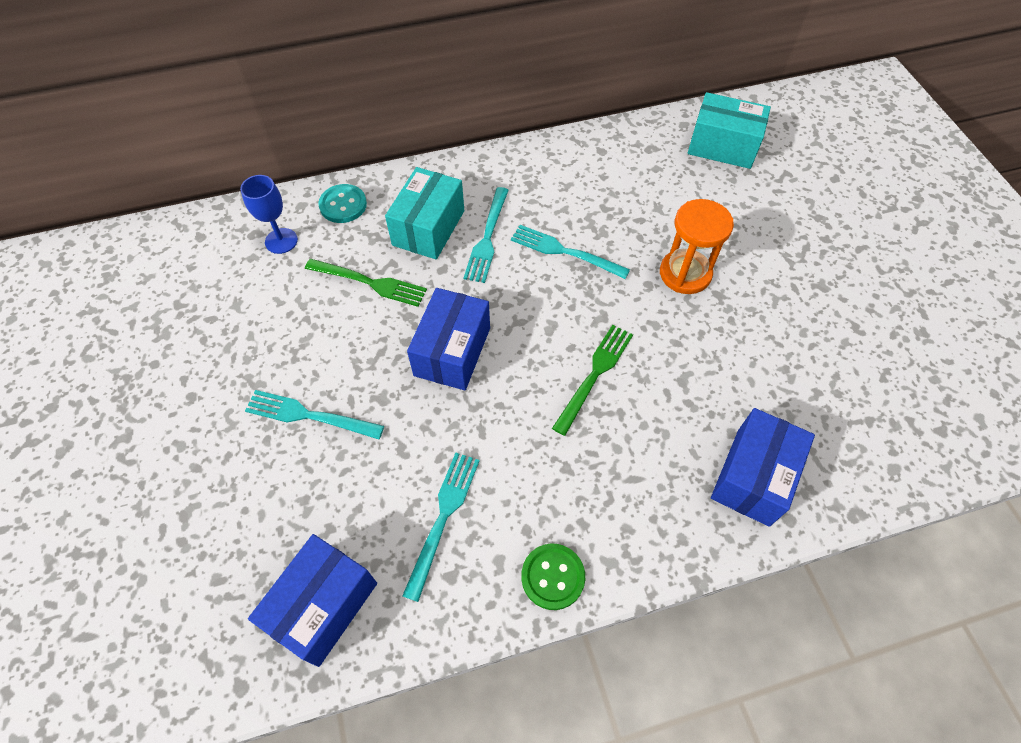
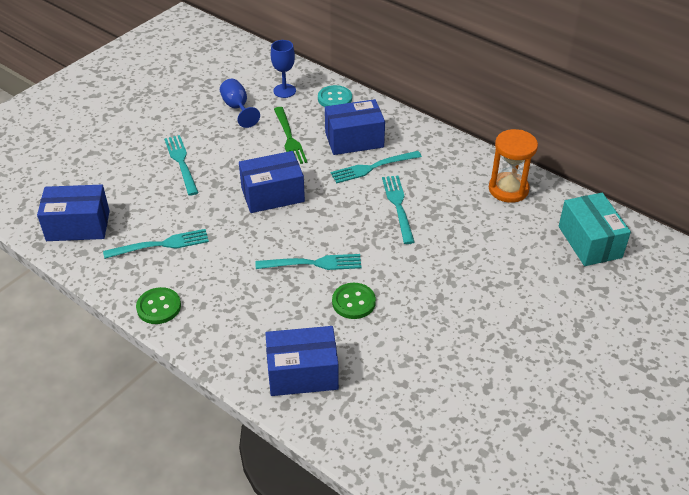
camera: 55 degrees right, 15 degrees down
(264, 302) = (237, 108): none -> blue goblet
(428, 228) = (354, 140): turquoise box -> blue box
(595, 374) = (313, 263): green fork -> turquoise fork
(678, 370) = (353, 302): none -> green button
(685, 273) = (441, 272): orange hourglass -> orange hourglass (508, 189)

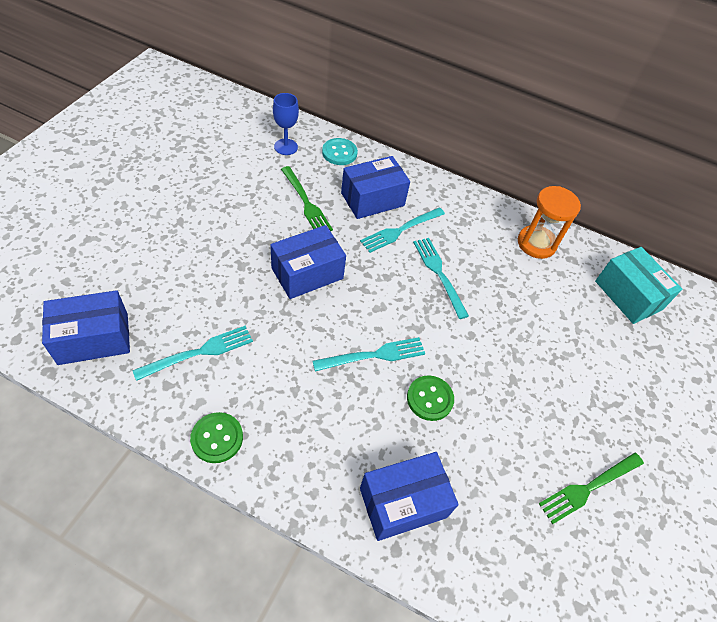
camera: 20 degrees left, 10 degrees up
(181, 162) = (196, 242): turquoise fork -> none
(237, 108) = (241, 170): blue goblet -> none
(481, 388) = (588, 488): none -> green fork

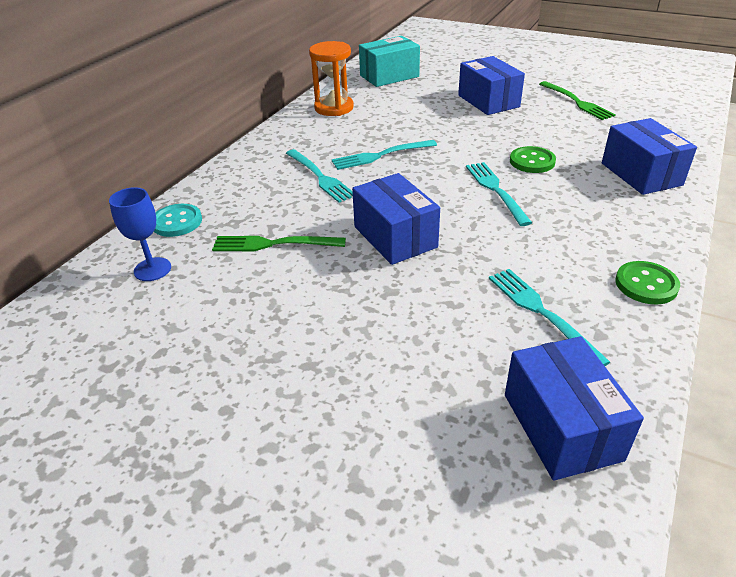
camera: 80 degrees left, 15 degrees down
(306, 203) = (273, 244): green fork -> green fork turned 150 degrees counterclockwise
(372, 199) = (268, 195): blue box -> blue box (488, 101)

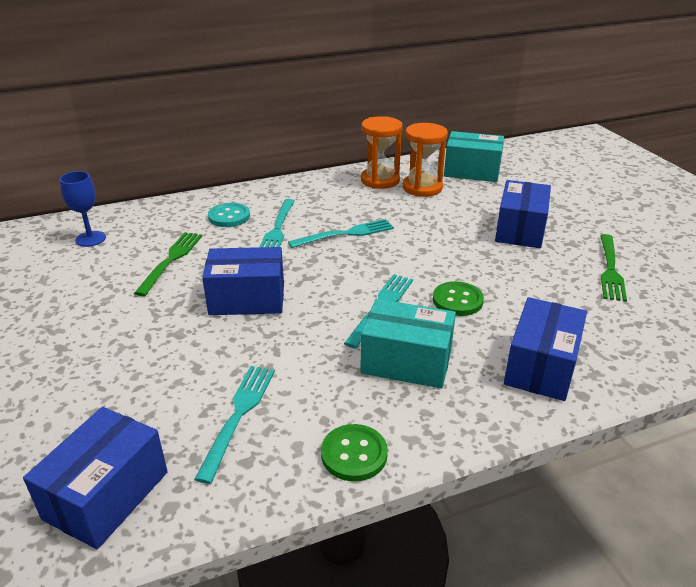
camera: 40 degrees right, 5 degrees down
(177, 222) = (149, 216): turquoise button -> turquoise button (229, 216)
(273, 244) = (171, 260): green fork -> green fork turned 60 degrees clockwise
(375, 100) = (422, 188): none -> orange hourglass
(380, 155) = (346, 234): turquoise fork -> turquoise fork turned 135 degrees clockwise
(395, 237) = (247, 299): blue box -> blue box turned 75 degrees clockwise
(572, 214) = (406, 362): none -> turquoise box

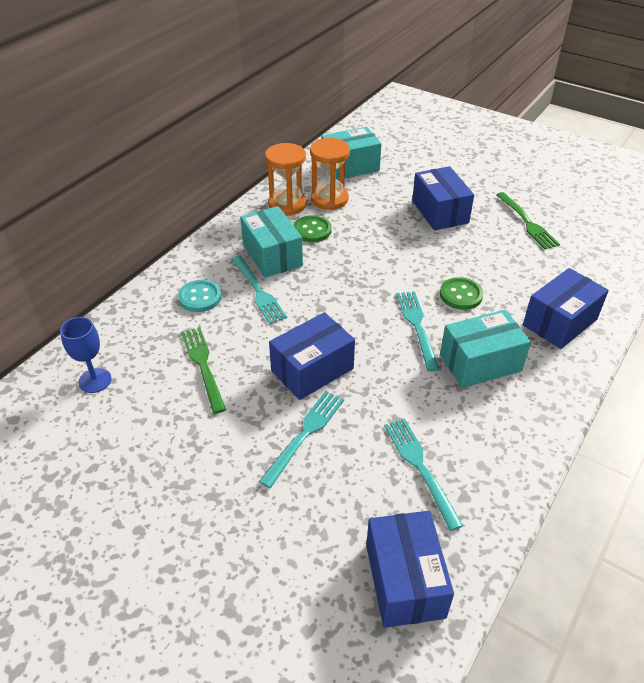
camera: 35 degrees left, 10 degrees up
(321, 209) = (272, 255): none -> turquoise box
(346, 234) = (319, 271): turquoise fork -> turquoise fork (305, 434)
(354, 454) = (521, 449): green button -> green button (312, 230)
(541, 367) = (560, 322): blue box -> blue box turned 60 degrees clockwise

